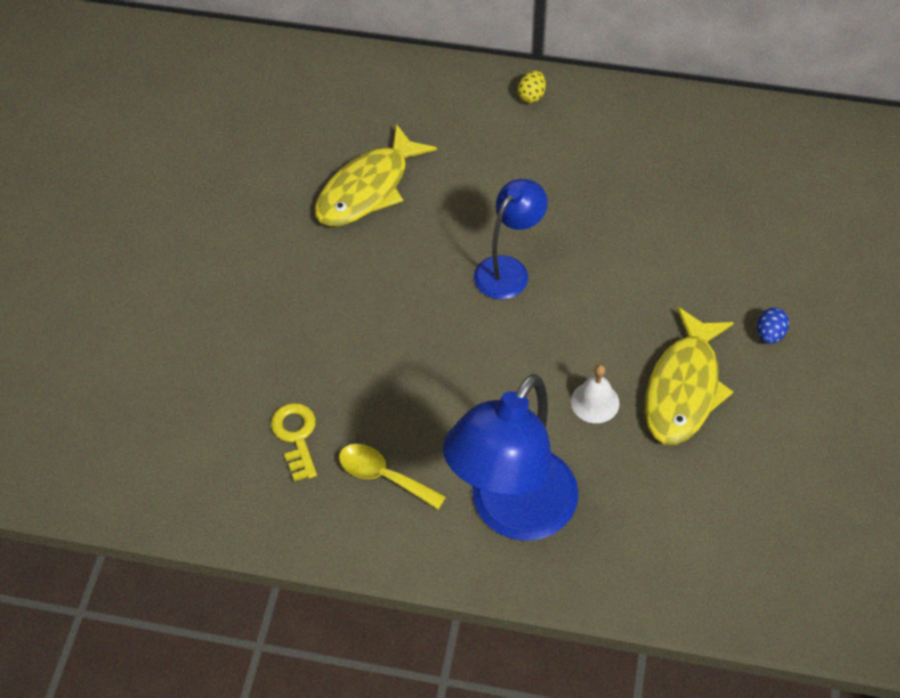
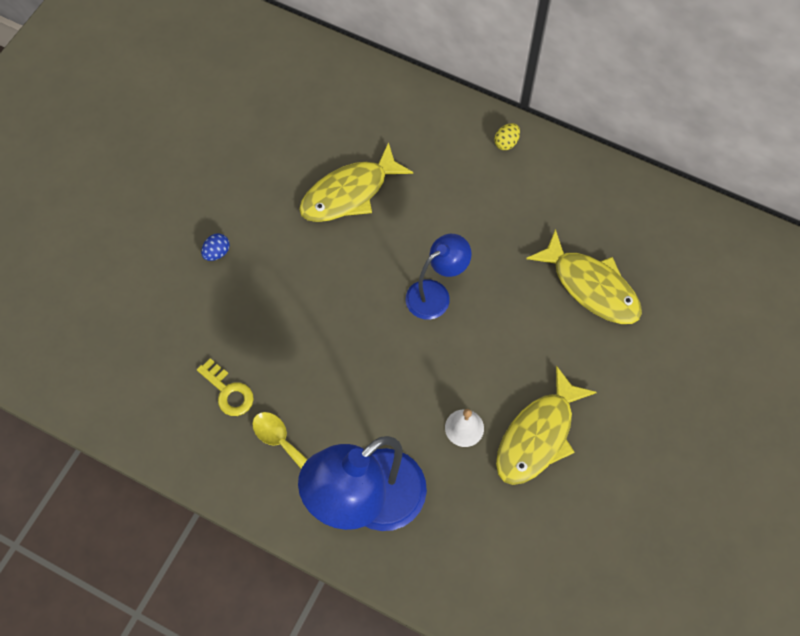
camera: 15 degrees right, 10 degrees up
(296, 436) = (228, 392): yellow key -> yellow key turned 135 degrees clockwise
(683, 218) = (591, 286): none -> yellow fish
(769, 334) = (623, 408): blue egg -> blue egg (217, 252)

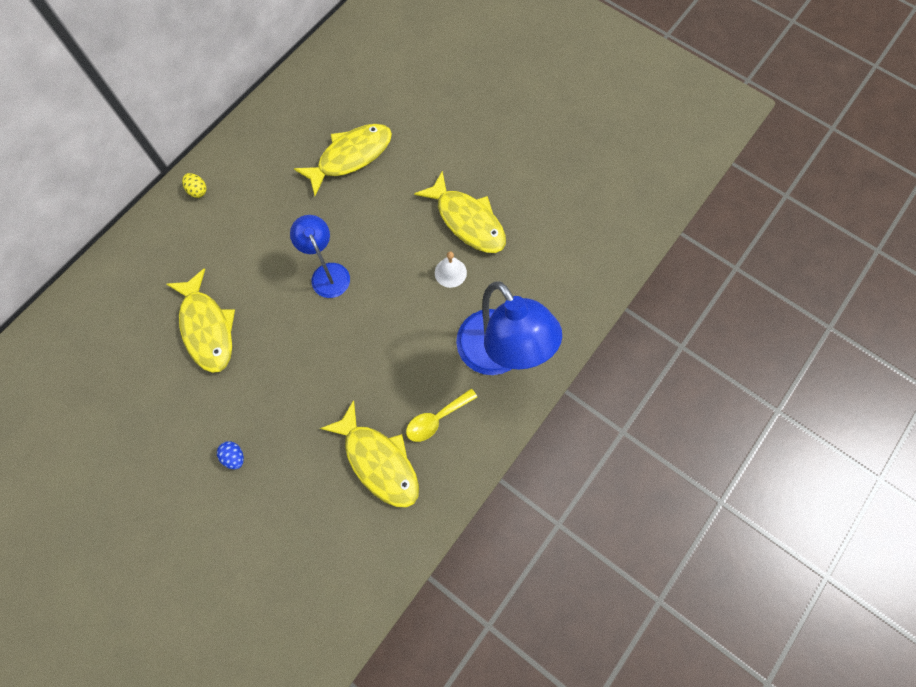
camera: 80 degrees left, 5 degrees up
(228, 392) = (378, 461): yellow key -> yellow fish

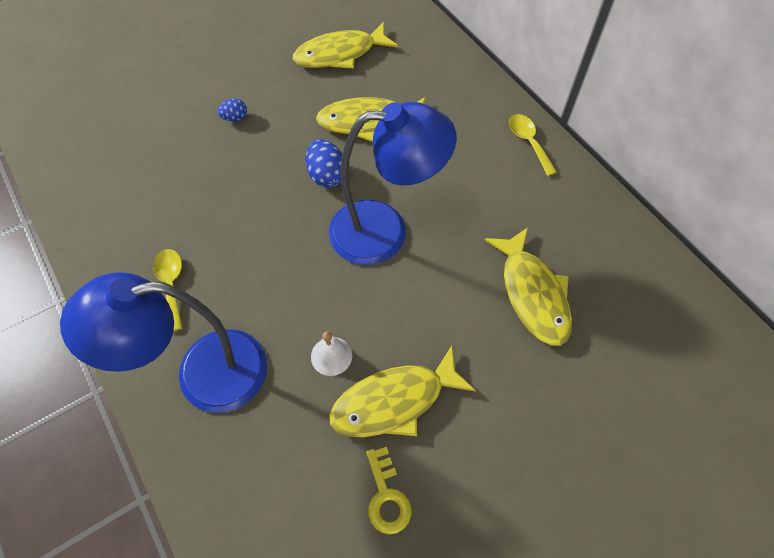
camera: 110 degrees right, 10 degrees down
(197, 190) = (528, 142): yellow egg -> yellow spoon
(283, 340) = (327, 175): none -> blue egg
(327, 273) = (385, 231): blue lamp -> blue lamp, size x1.75
(378, 461) = (162, 222): yellow fish -> yellow fish (340, 54)
(531, 205) = (386, 496): none -> yellow key

